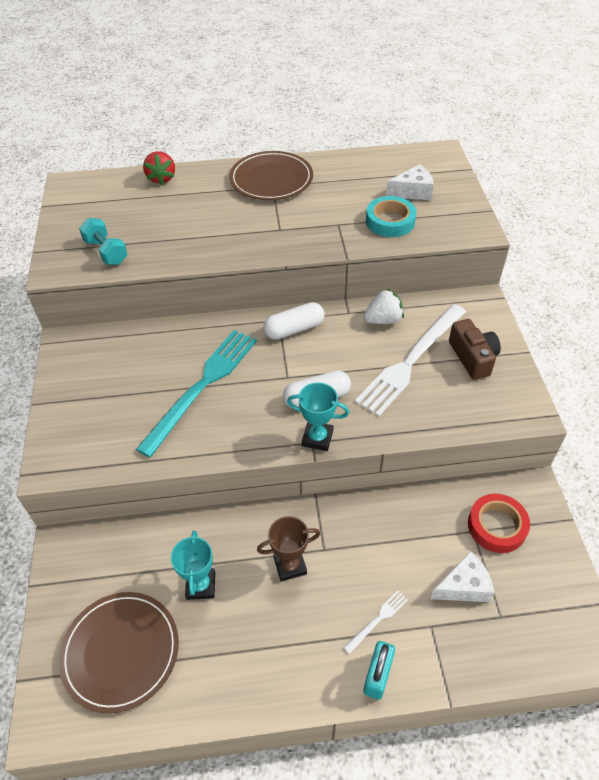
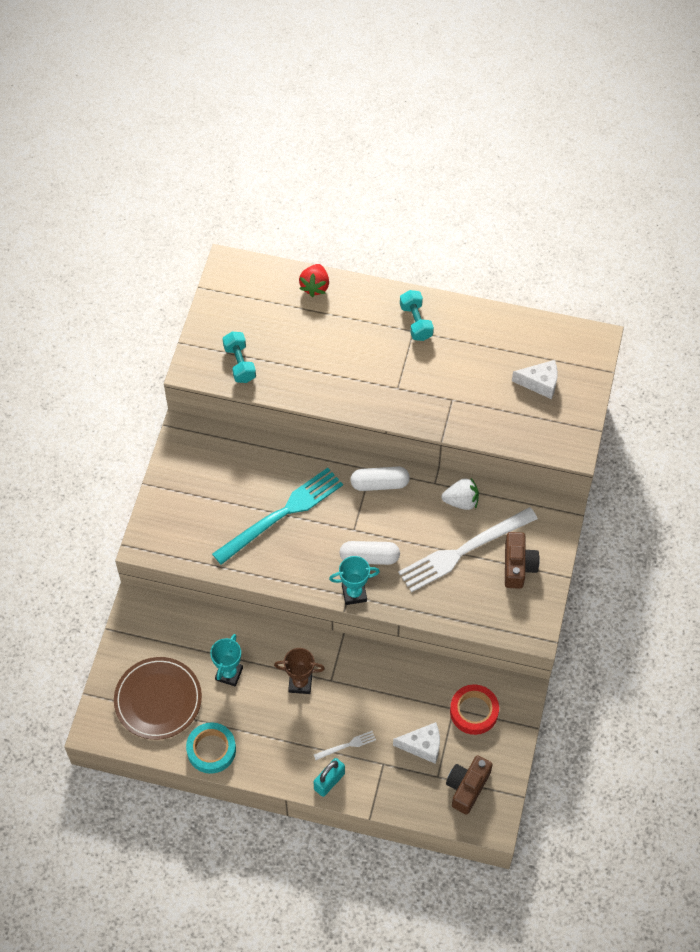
camera: 20 degrees right, 10 degrees up
(271, 179) = (416, 322): brown plate -> turquoise dumbbell
(317, 438) = (354, 593): turquoise trophy -> turquoise trophy turned 45 degrees counterclockwise
(390, 221) = (500, 412): turquoise tape -> turquoise tape (211, 750)
(540, 616) = (467, 787): none -> brown camera

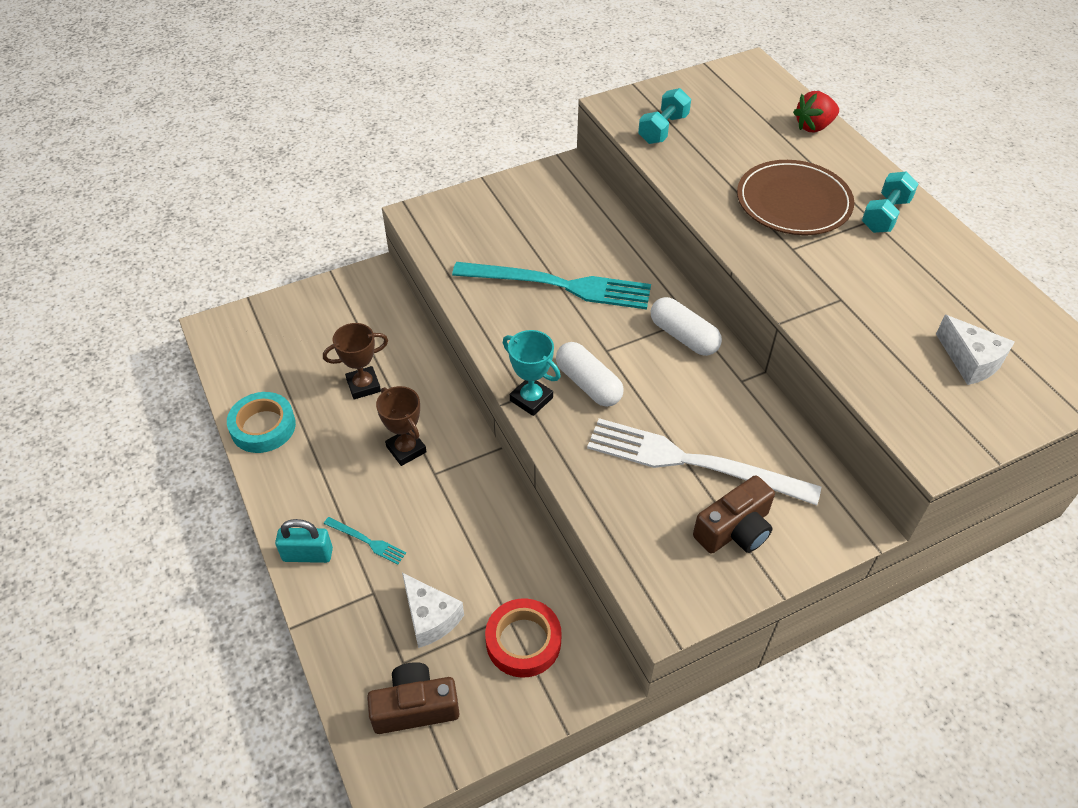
camera: 50 degrees right, 10 degrees down
(158, 700) = (286, 351): brown plate -> brown plate (793, 202)
(229, 674) = (363, 385): turquoise trophy -> brown trophy
(347, 745) = (367, 541): white fork -> turquoise fork
(461, 501) = (749, 418): white strawberry -> none

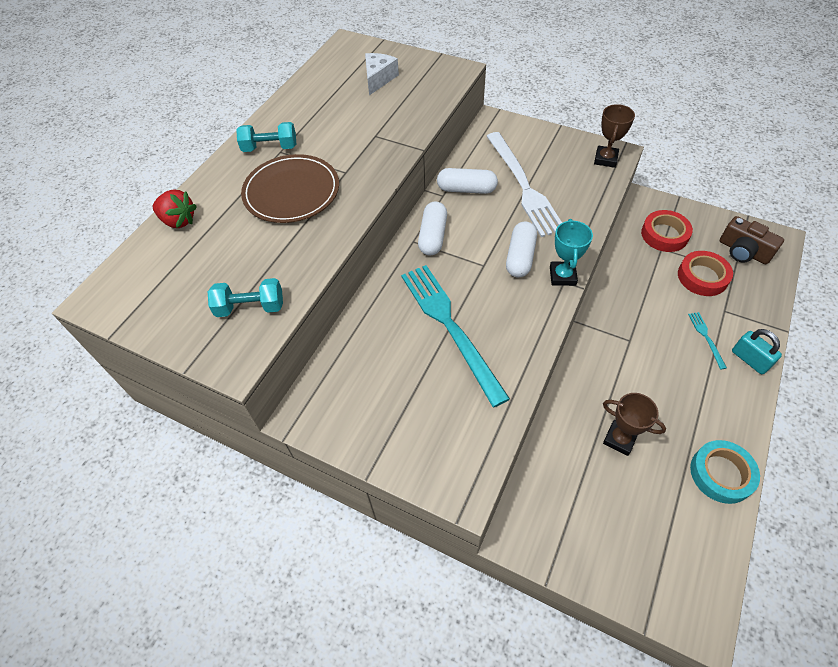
camera: 125 degrees left, 5 degrees up
(406, 449) = (633, 369): brown trophy -> brown trophy (605, 159)
(430, 617) = (702, 277): white cheese -> red tape
(733, 407) = (466, 189): none -> white capsule
(734, 529) = (545, 153): brown camera -> none

